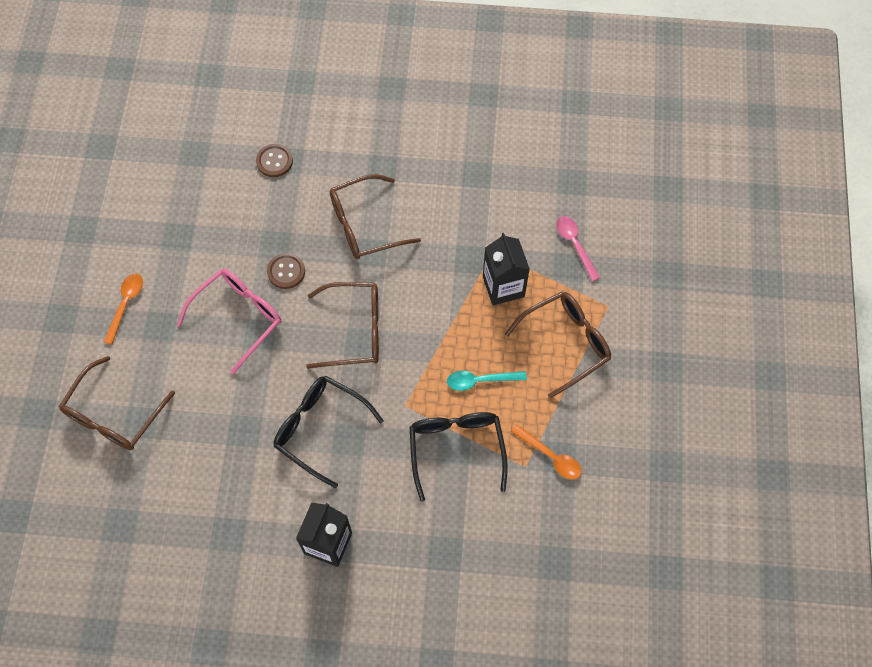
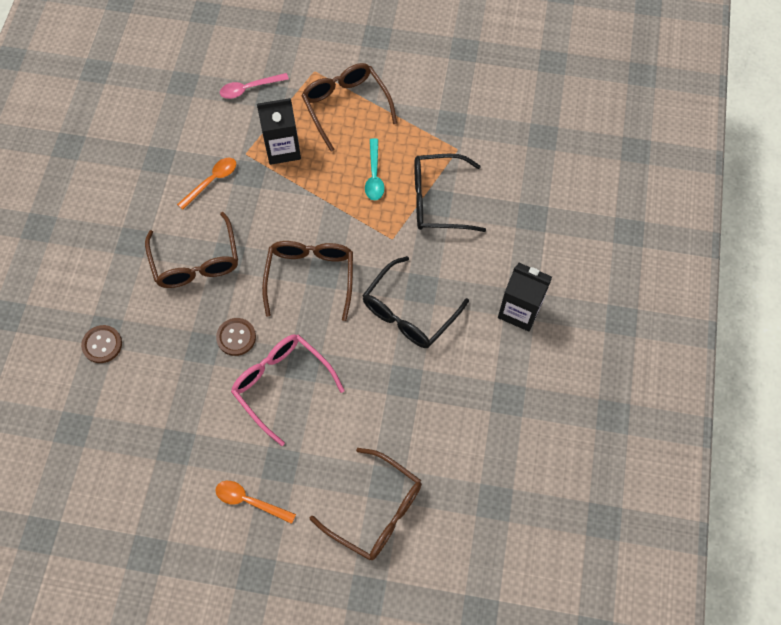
camera: 85 degrees left, 0 degrees up
(551, 456) = (450, 129): orange spoon -> orange spoon (212, 181)

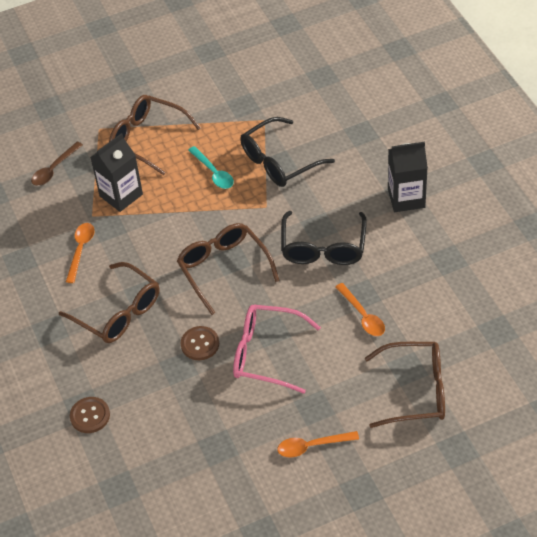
camera: 30 degrees left, 15 degrees down
(249, 88) = (54, 169): pink spoon -> brown spoon
(389, 404) = (363, 315): none -> orange spoon

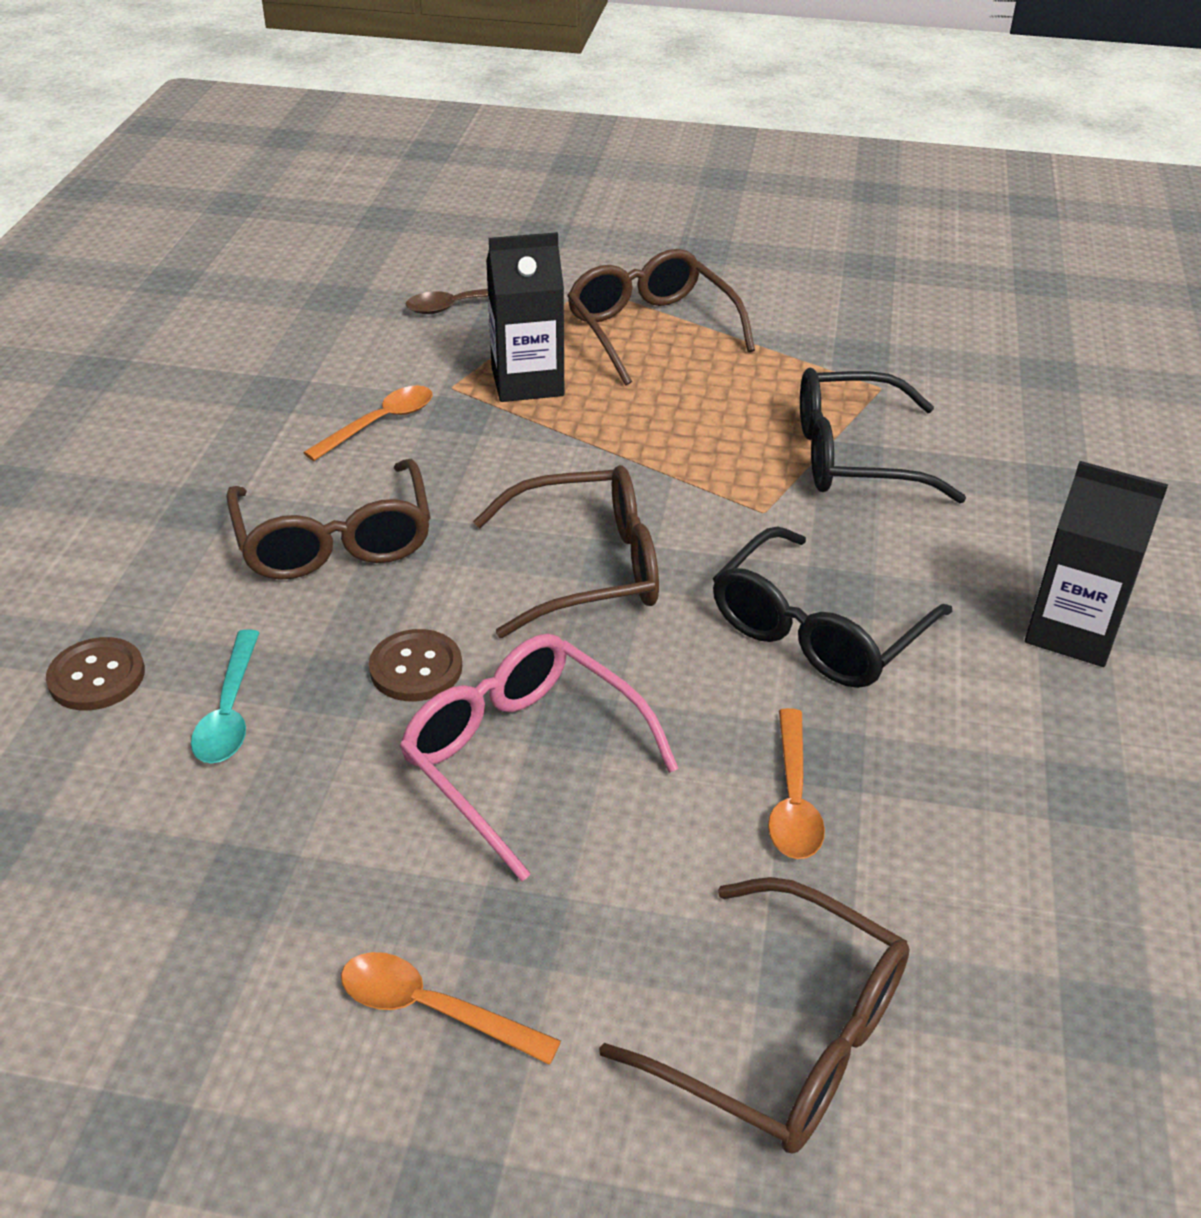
camera: 30 degrees right, 10 degrees down
(213, 173) = (716, 420): turquoise spoon -> turquoise spoon (229, 711)
(223, 269) = (588, 568): brown glasses -> brown glasses turned 75 degrees clockwise

